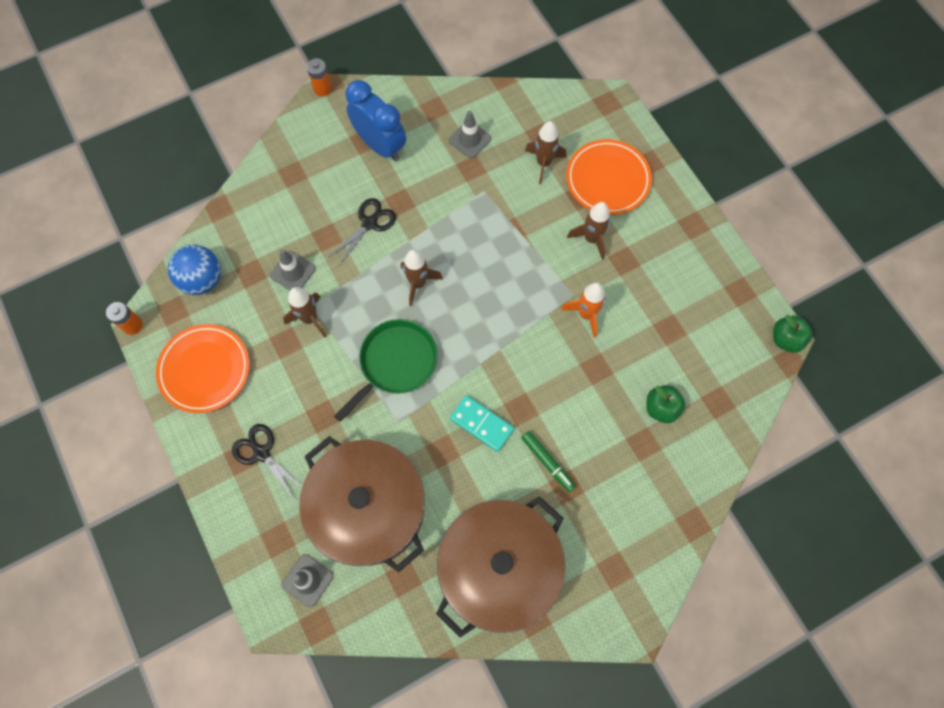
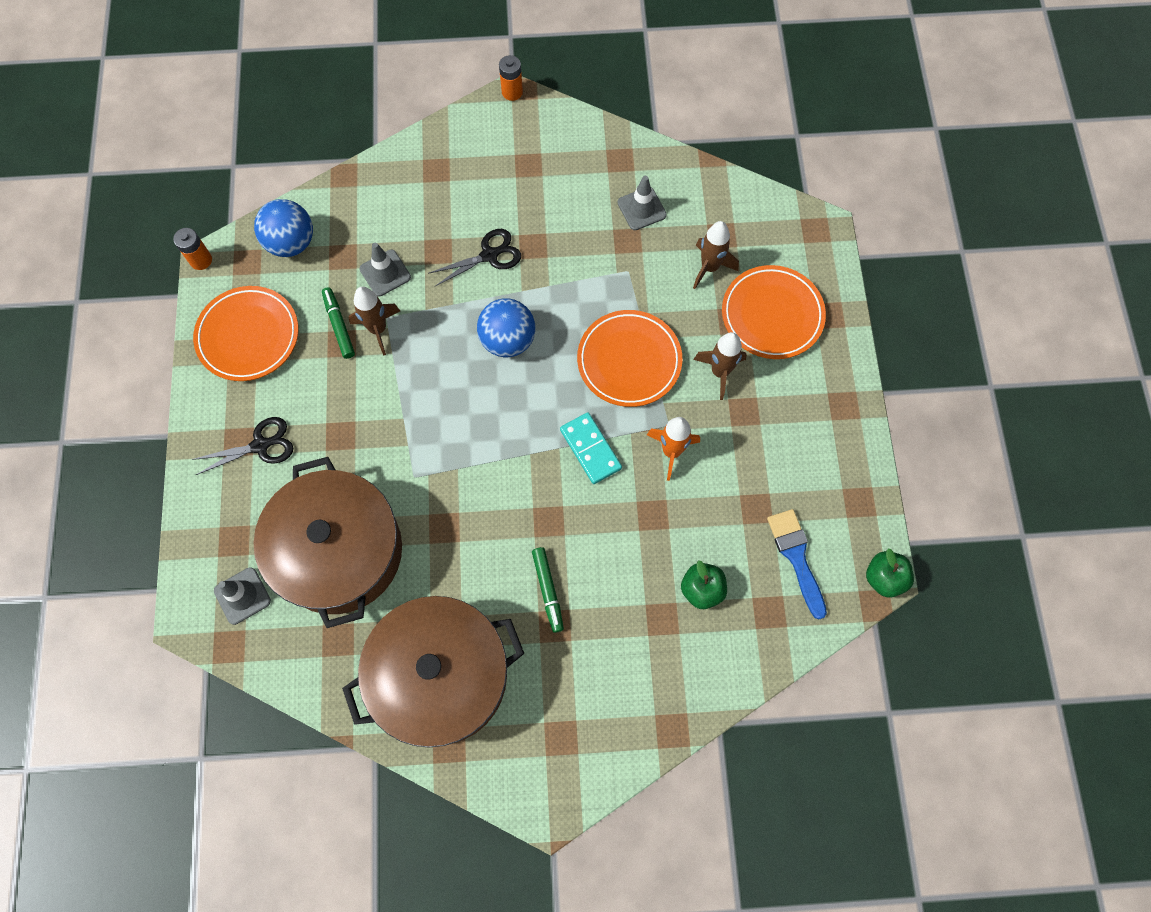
camera: 25 degrees right, 0 degrees up
(261, 452) = (261, 445): black scissors -> black scissors turned 90 degrees clockwise
(276, 329) = (339, 325): none -> green marker
(380, 145) = (542, 177): blue clock -> none
(395, 363) = (442, 414): green pan -> none
(418, 283) = (508, 340): brown rocket -> blue ball
(481, 424) = (499, 518): turquoise domino -> turquoise domino (590, 449)
(519, 259) = (629, 361): none -> orange plate
(717, 352) = (796, 557): none -> blue brush

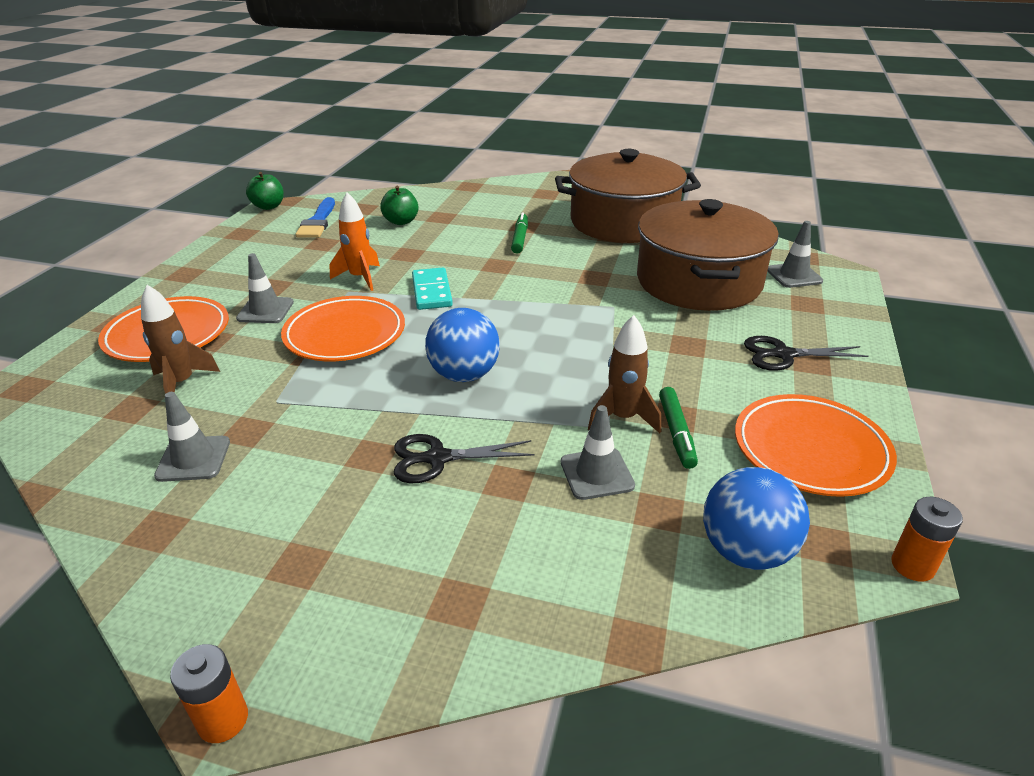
camera: 160 degrees left, 35 degrees down
(720, 372) = (265, 310): brown rocket -> grey traffic cone

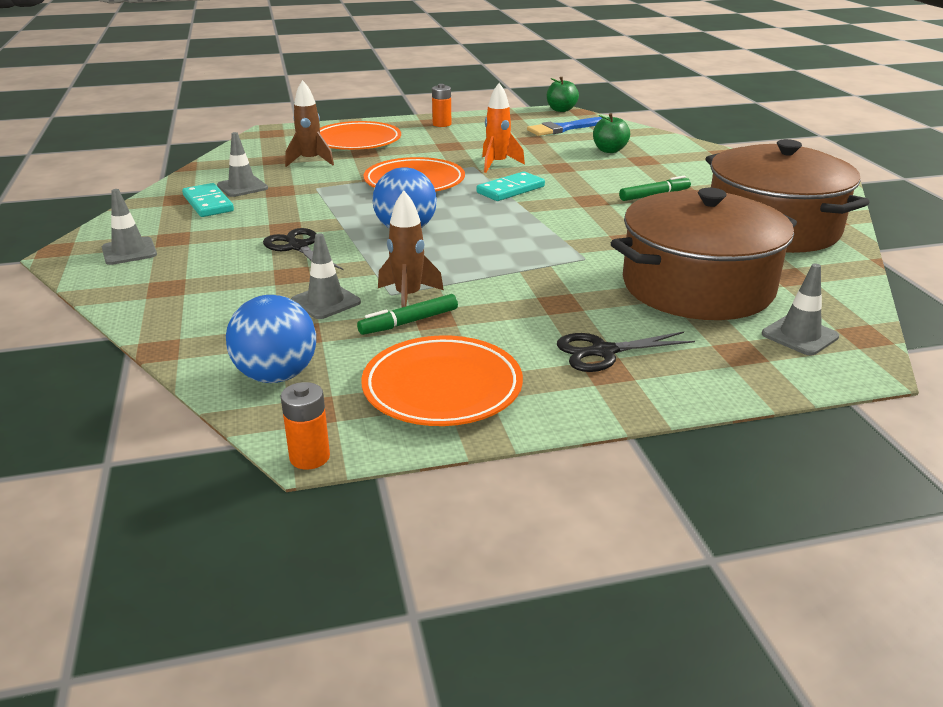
camera: 60 degrees right, 5 degrees down
(213, 503) = (208, 203): none -> turquoise domino
(223, 720) = (57, 255): orange battery -> orange battery (442, 124)
(265, 310) = (416, 153): grey traffic cone -> grey traffic cone (129, 251)
(782, 355) = (602, 352): black scissors -> black scissors turned 75 degrees counterclockwise

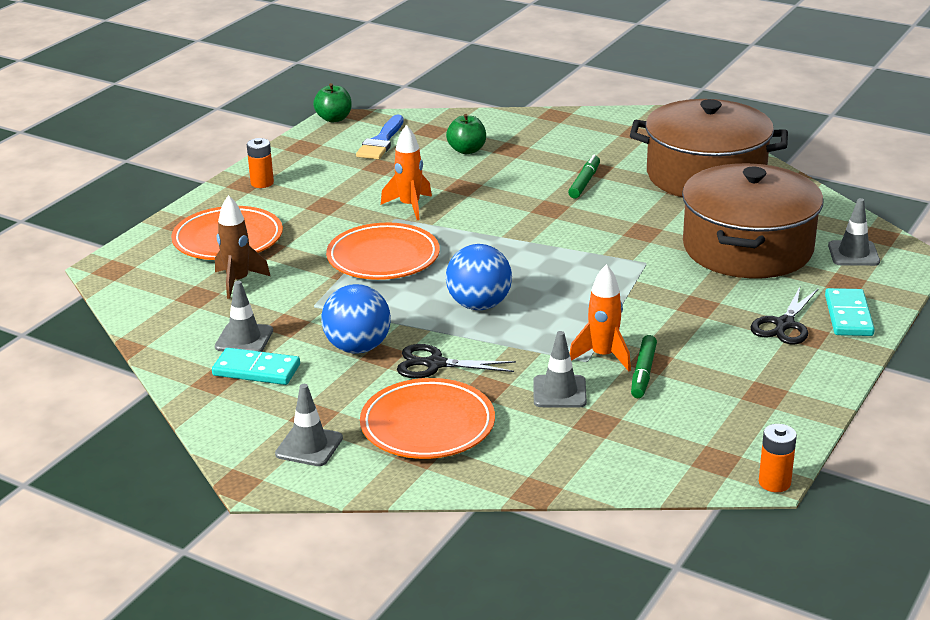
camera: 45 degrees left, 0 degrees up
(276, 376) = (649, 456): blue ball -> blue ball (358, 347)
(408, 297) = (603, 356): brown rocket -> orange rocket
(442, 388) = (752, 400): orange plate -> orange plate (427, 425)
(510, 190) = (475, 228): turquoise domino -> turquoise domino (848, 316)

